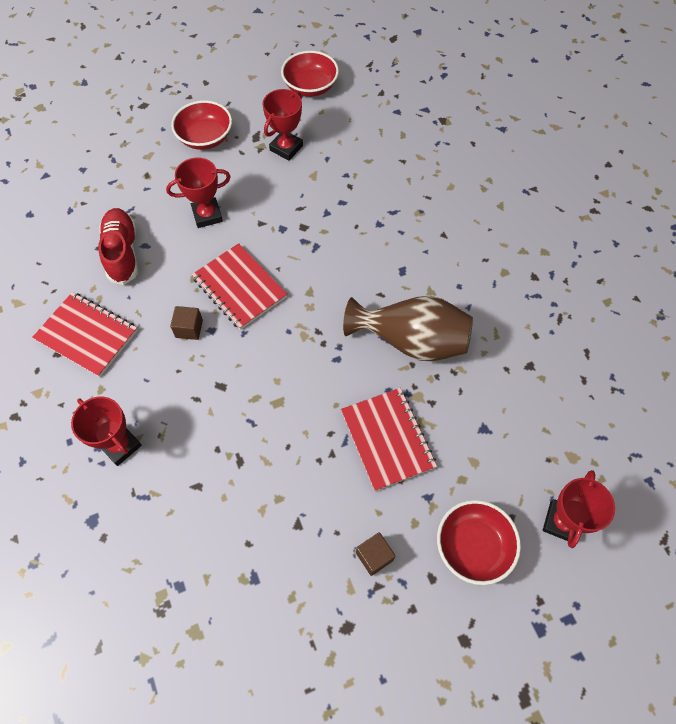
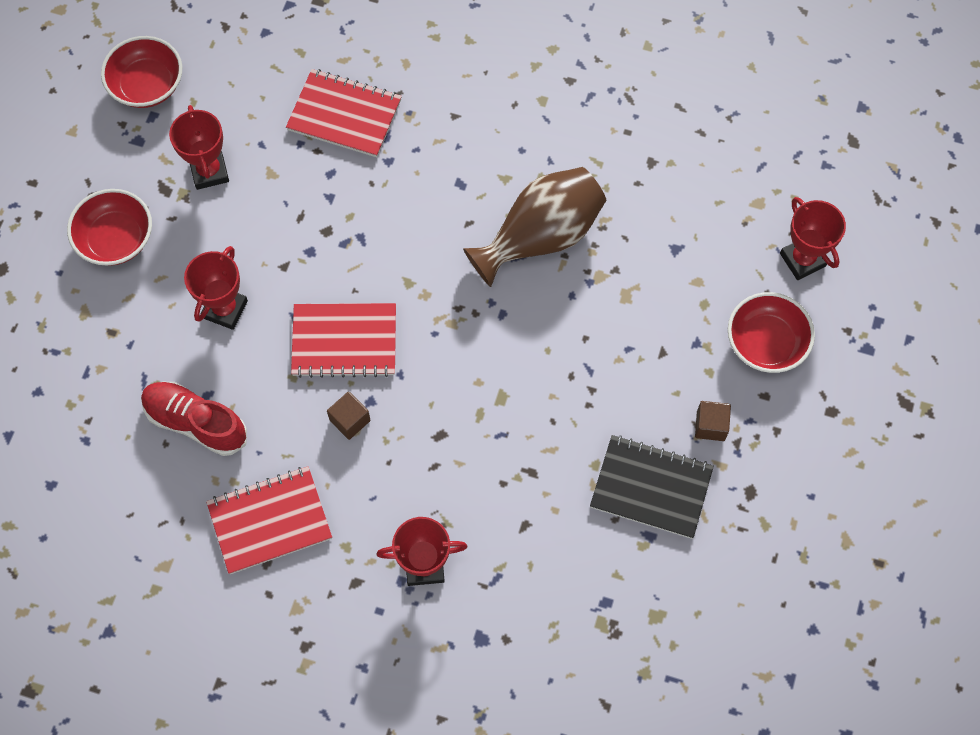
camera: 50 degrees left, 5 degrees up
(292, 550) = (651, 487): none -> black notebook
(387, 439) = (618, 333): red notebook -> red notebook (344, 115)

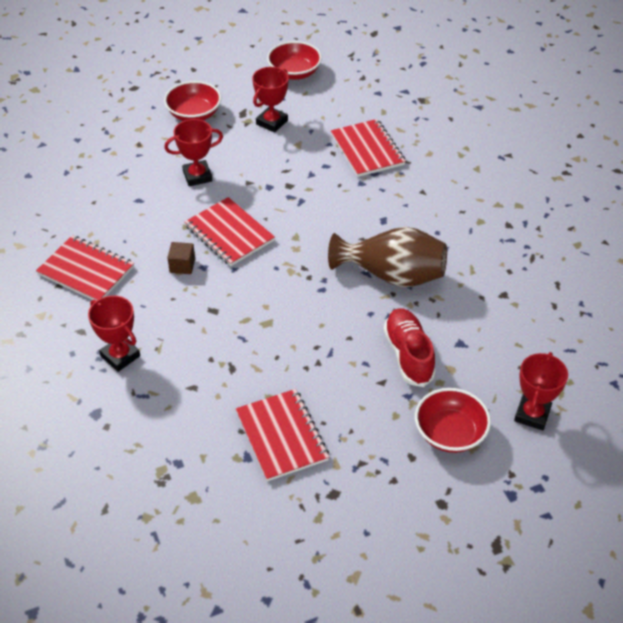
camera: 50 degrees right, 20 degrees down
(196, 422) = (118, 206): red shoe -> red shoe (408, 355)
(651, 487) = (282, 436): black notebook -> red notebook
(710, 426) = (358, 440): brown cube -> none

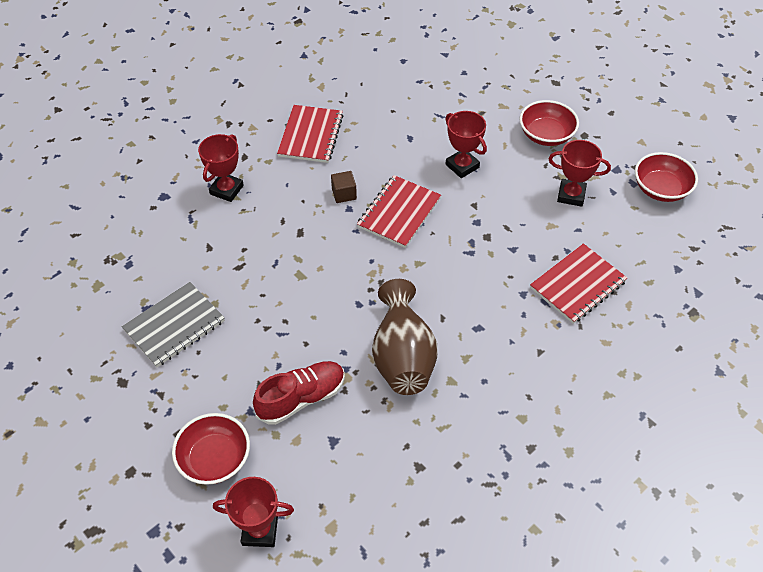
camera: 70 degrees right, 5 degrees up
(282, 436) = (174, 326): red notebook -> grey notebook

